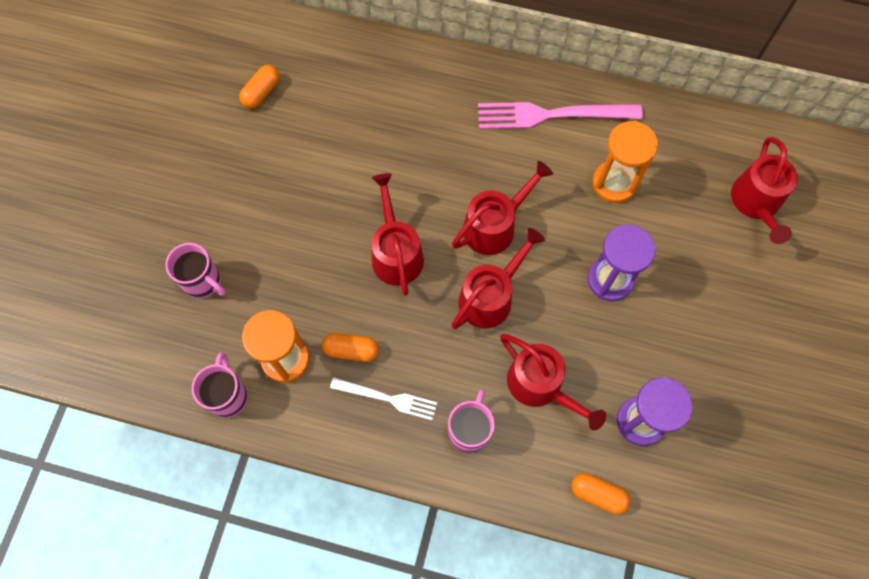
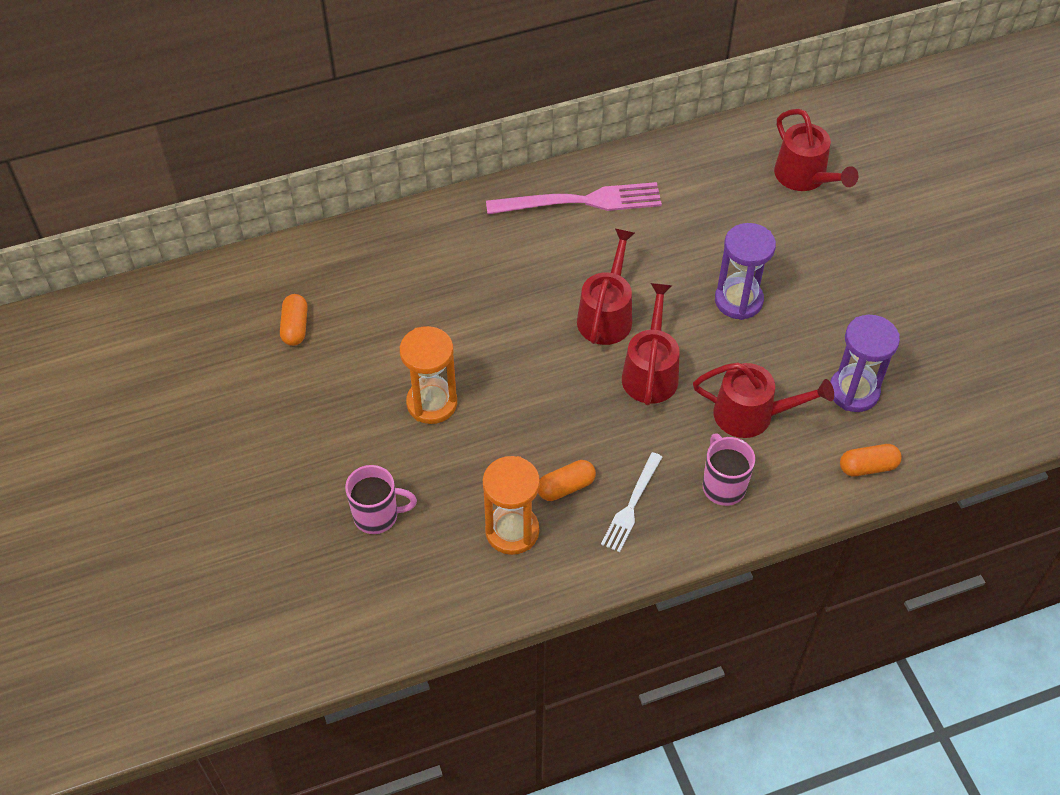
camera: 35 degrees left, 15 degrees down
(228, 396) = (484, 594): pink mug -> none
(387, 398) = (631, 505): white fork -> white fork turned 135 degrees clockwise
(396, 253) = (538, 386): red watering can -> none
(552, 115) = (581, 201): pink fork -> pink fork turned 150 degrees counterclockwise
(614, 183) = (678, 225): orange hourglass -> orange hourglass (432, 403)

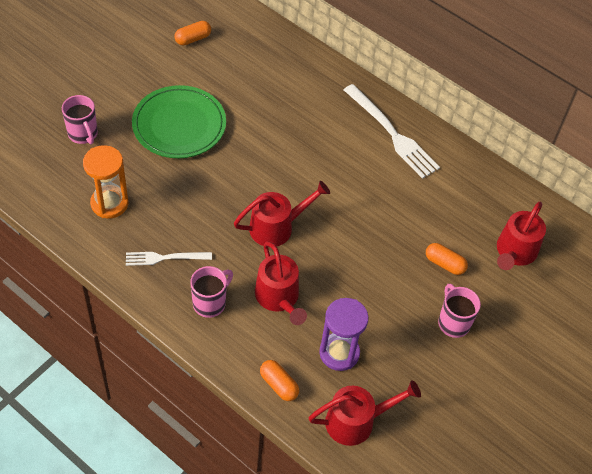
camera: 55 degrees right, 0 degrees up
(432, 403) = (179, 125): orange hourglass -> green plate
(566, 487) = (158, 218): orange capsule -> orange capsule (444, 264)
(581, 201) = (392, 134): pink fork -> white fork
(606, 315) = (307, 185): red watering can -> red watering can (356, 421)
(738, 300) = (371, 254): purple hourglass -> none
(865, 272) = (453, 322): none -> pink mug

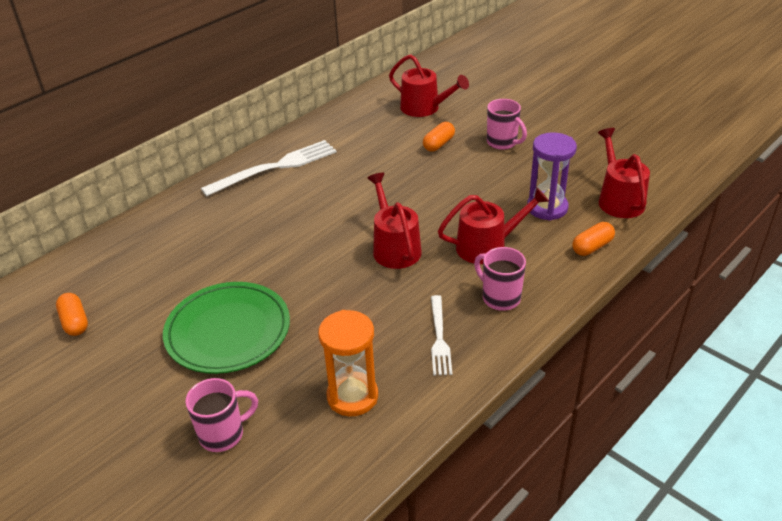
camera: 80 degrees left, 15 degrees down
(453, 322) = (502, 143): pink mug -> pink mug turned 120 degrees counterclockwise

